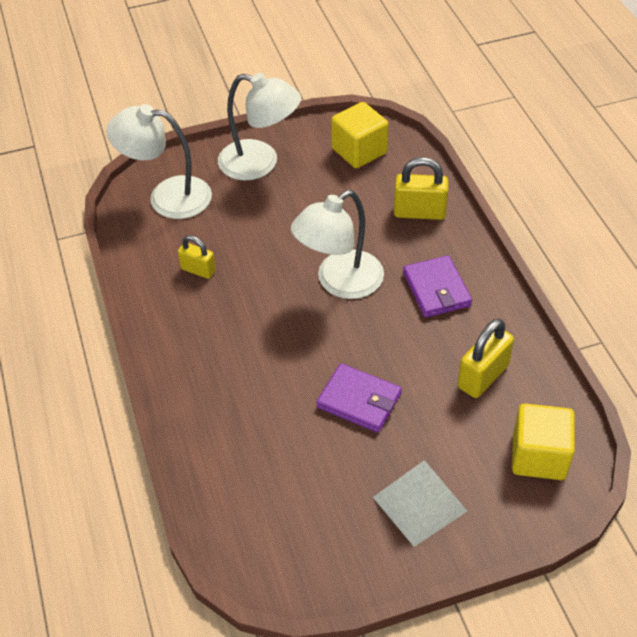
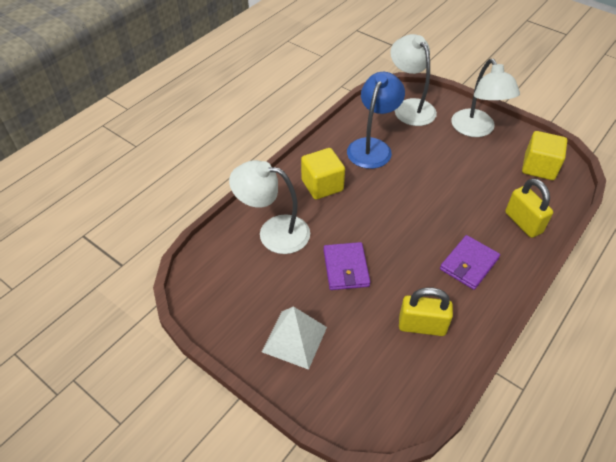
camera: 55 degrees right, 0 degrees up
(198, 270) = (372, 147): yellow padlock -> blue lamp
(339, 282) = (425, 212): white lamp -> white lamp (273, 232)
(539, 456) = (384, 393): yellow cube -> yellow cube (322, 185)

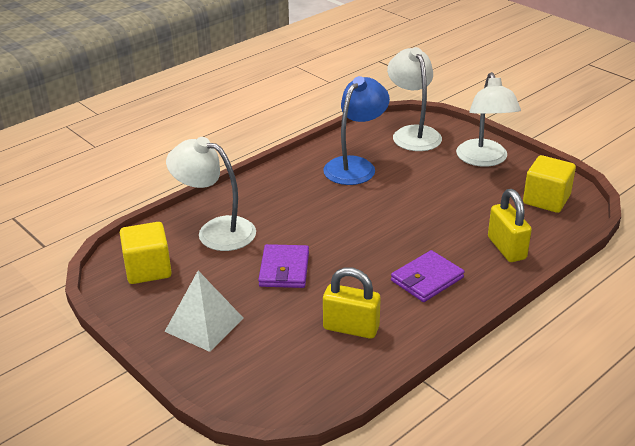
camera: 10 degrees right, 15 degrees down
(322, 185) = (285, 195): yellow cube -> yellow cube (148, 269)

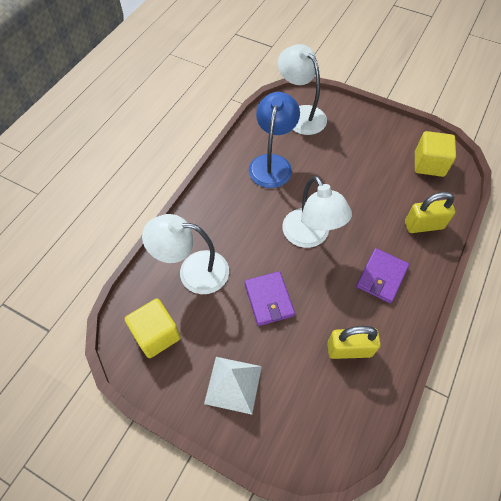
camera: 20 degrees left, 25 degrees up
(484, 160) = (366, 131): white lamp -> white lamp (310, 236)
(506, 248) = (423, 225): yellow padlock -> yellow padlock turned 60 degrees counterclockwise

